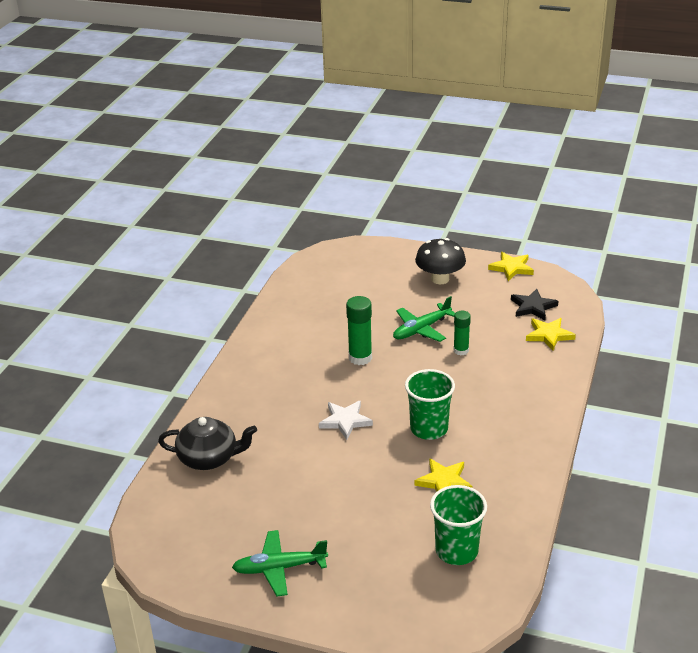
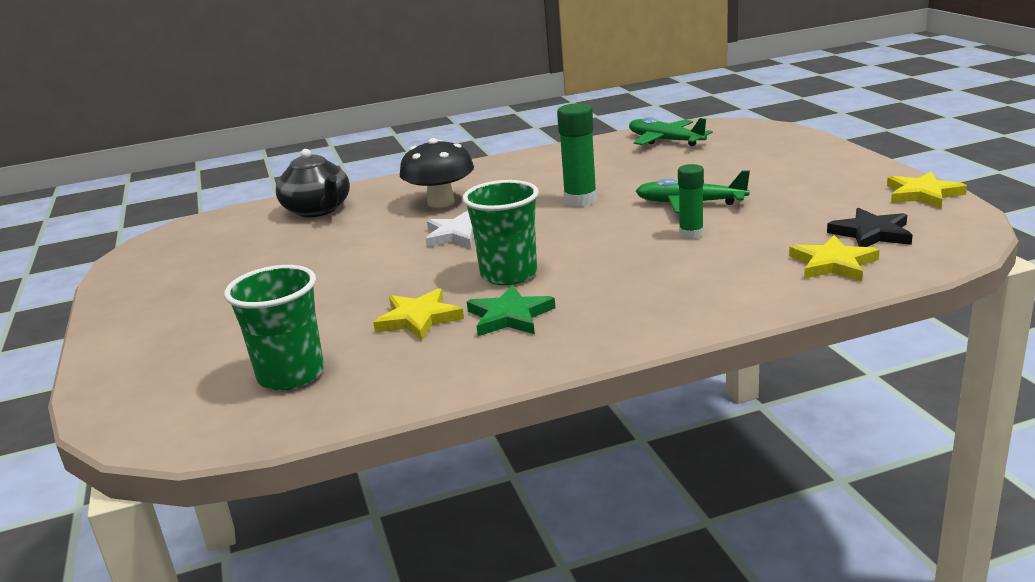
camera: 55 degrees right, 10 degrees down
(280, 568) = (175, 298): green plane -> green plane (665, 141)
(440, 279) = (806, 175): black mushroom -> black mushroom (441, 202)
(481, 451) = (510, 316): none -> green star

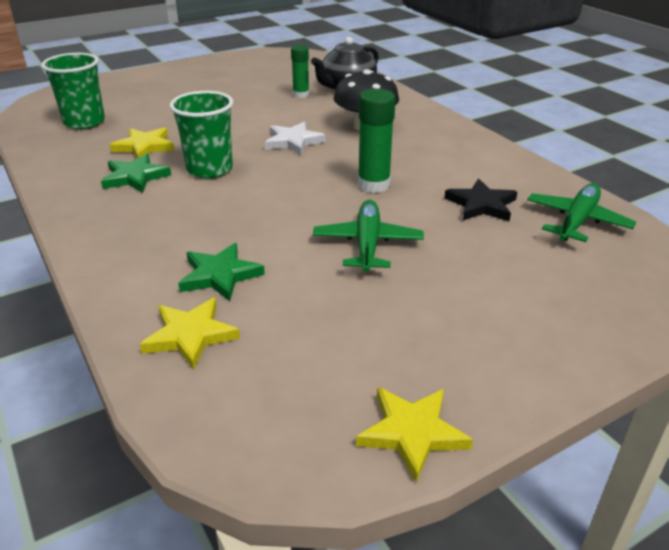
camera: 75 degrees right, 10 degrees up
(691, 234) = (283, 247): green glue stick -> green glue stick (301, 95)
(738, 257) = (220, 275): none -> green star
(871, 233) = (271, 370): black star -> black star (481, 205)

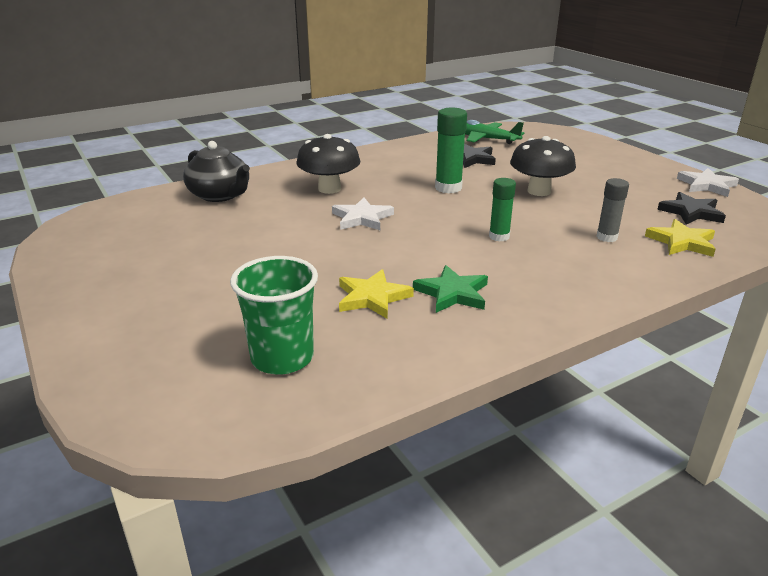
camera: 90 degrees left, 5 degrees down
(209, 169) = (428, 254): green cup -> none
(220, 275) = (606, 237): green star -> grey glue stick
(288, 374) = (691, 212): none -> black star
(301, 95) = (232, 217): green glue stick -> green glue stick (499, 236)
(367, 244) = (539, 191): green plane -> black mushroom
(412, 433) = (706, 185): yellow star -> white star

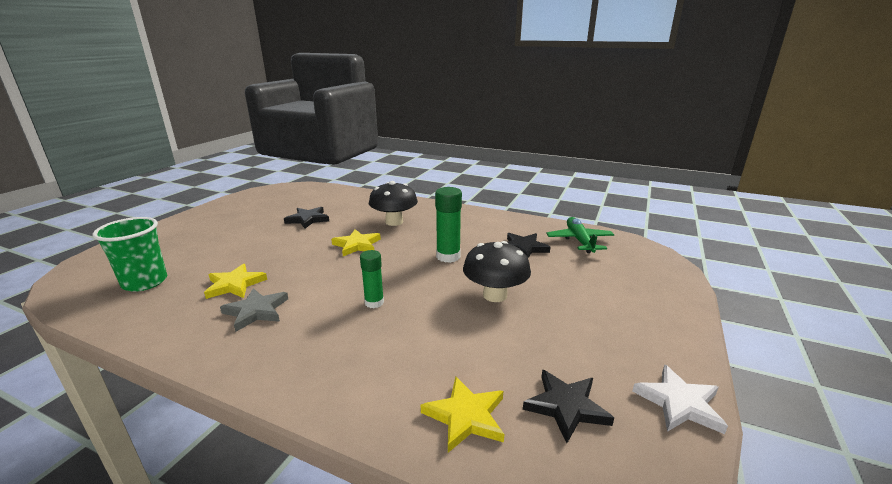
camera: 55 degrees right, 5 degrees down
(220, 195) = (349, 201): black teapot -> none
(239, 228) = (308, 219): none -> black star
(362, 218) = (357, 245): white star -> yellow star
(452, 293) = (256, 311): green star -> grey star
(606, 237) = (427, 359): grey glue stick -> none

